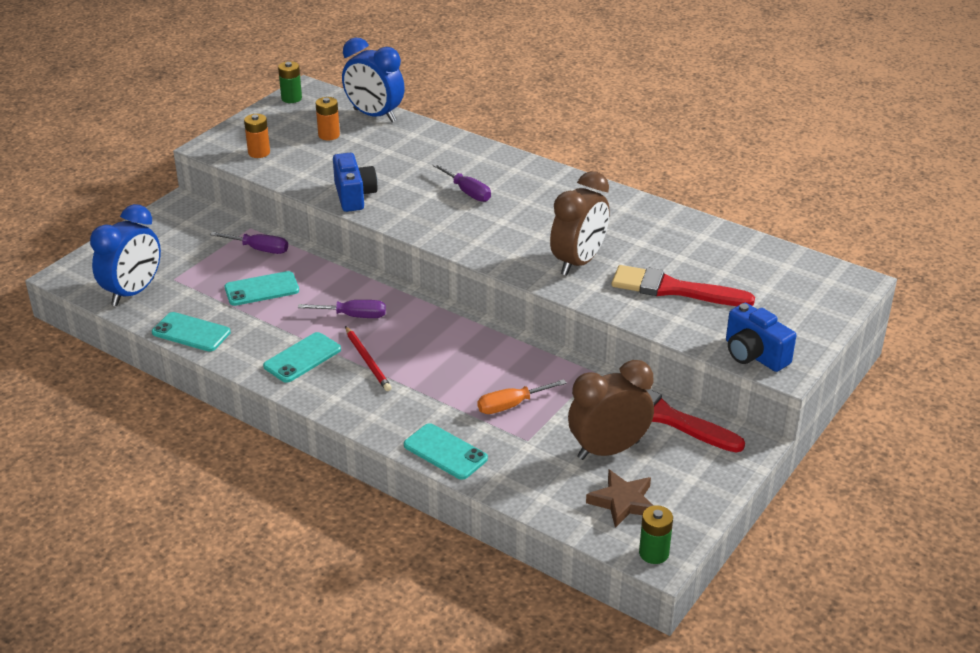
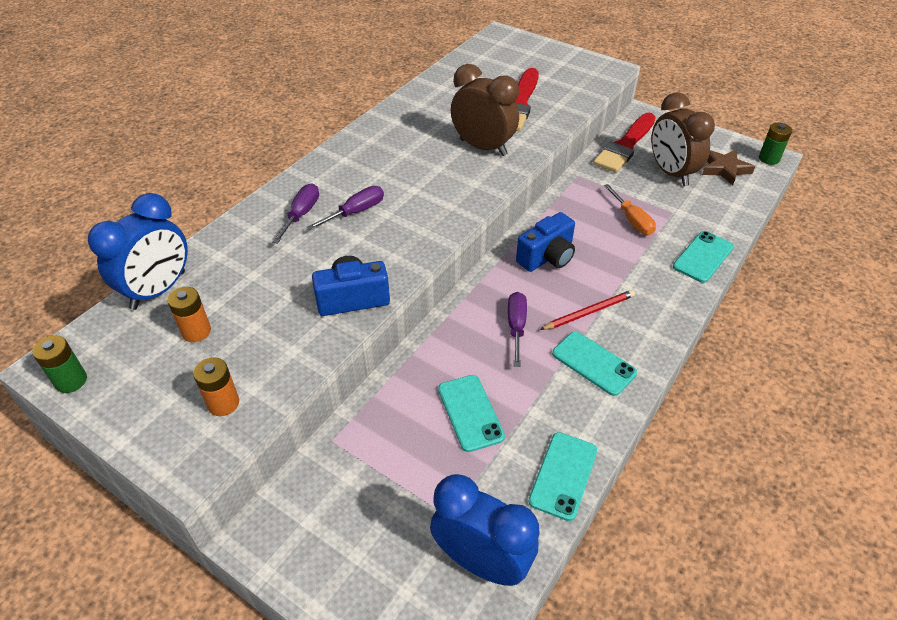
camera: 90 degrees left, 10 degrees up
(259, 249) = (384, 425): purple screwdriver -> purple screwdriver (301, 214)
(754, 355) = (596, 77): blue camera -> blue camera (547, 257)

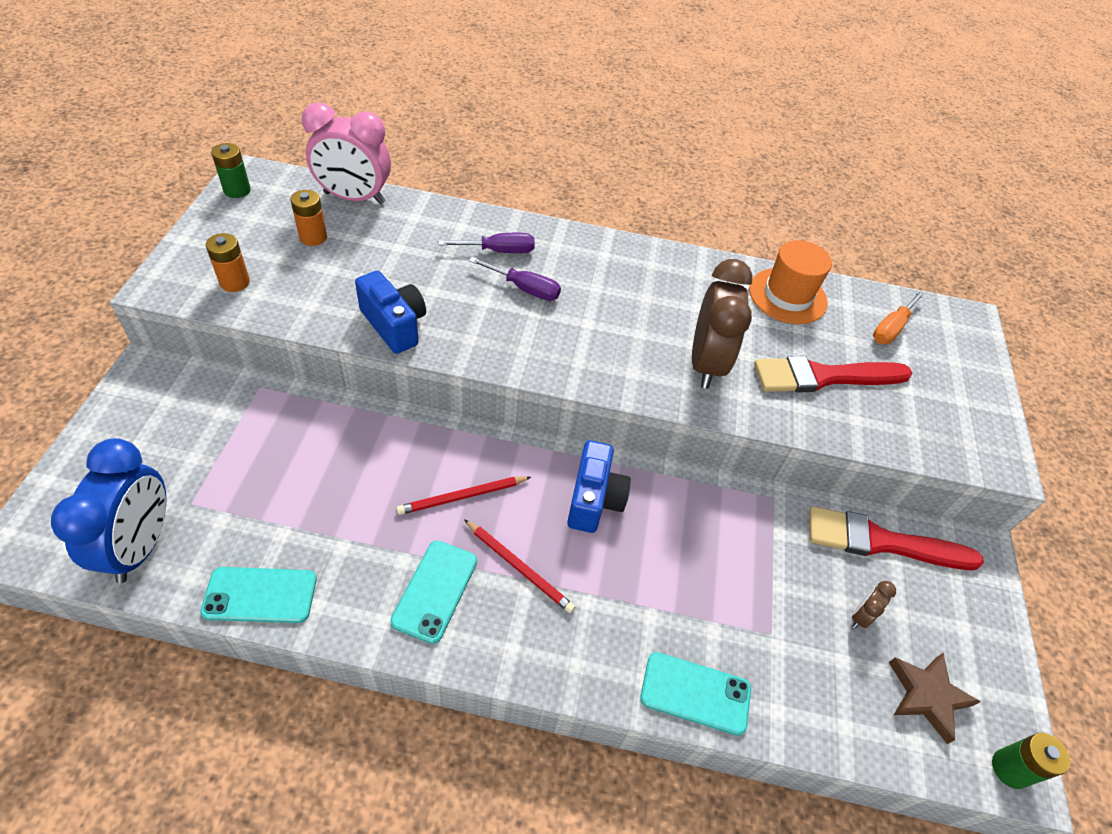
camera: 60 degrees right, 5 degrees up
(158, 290) = (354, 198): blue clock -> pink clock
(440, 92) = (787, 296): none -> orange hat
(470, 413) = (323, 486): turquoise phone -> none
(516, 327) = (463, 496): purple screwdriver -> red pencil
(547, 257) = (594, 499): blue camera -> blue camera turned 105 degrees counterclockwise
(632, 220) = (721, 583): orange screwdriver -> orange screwdriver (891, 328)
(671, 173) = (861, 616): brown clock -> brown clock, size x0.42

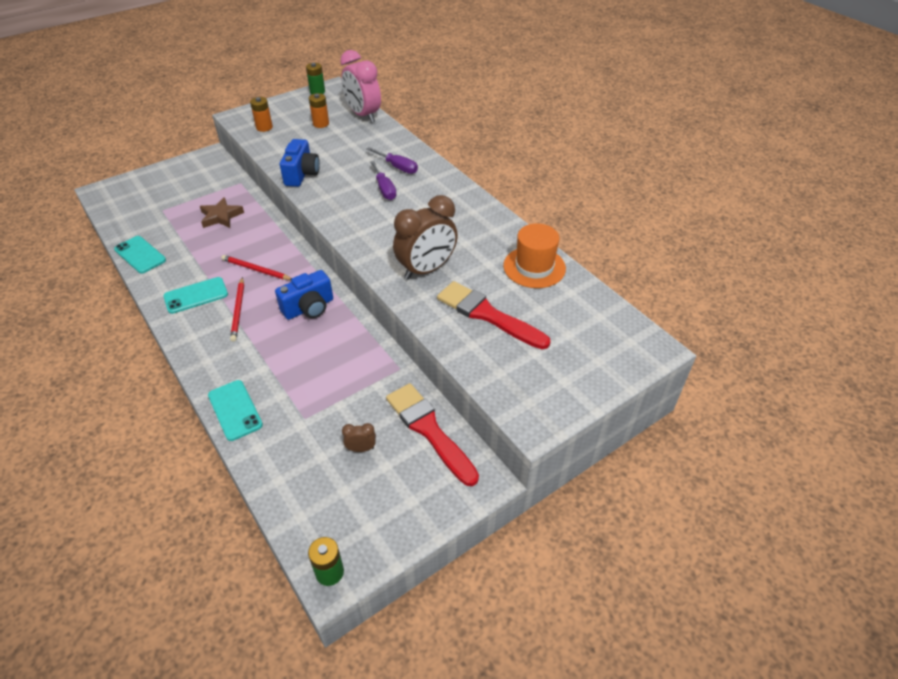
camera: 50 degrees right, 5 degrees down
(141, 546) = (129, 214): blue clock -> none
(891, 328) = (580, 320): orange screwdriver -> none
(927, 696) = (339, 507): brown star -> brown star (221, 216)

